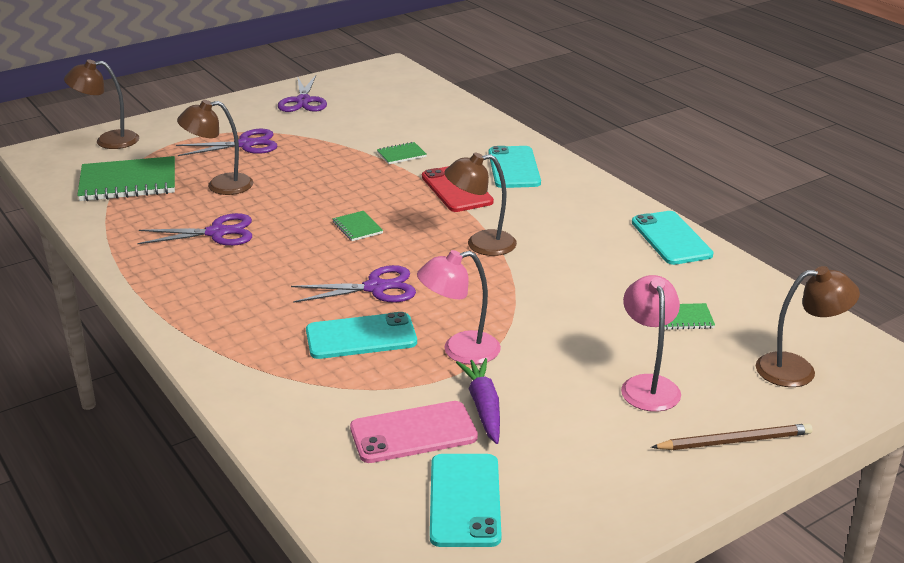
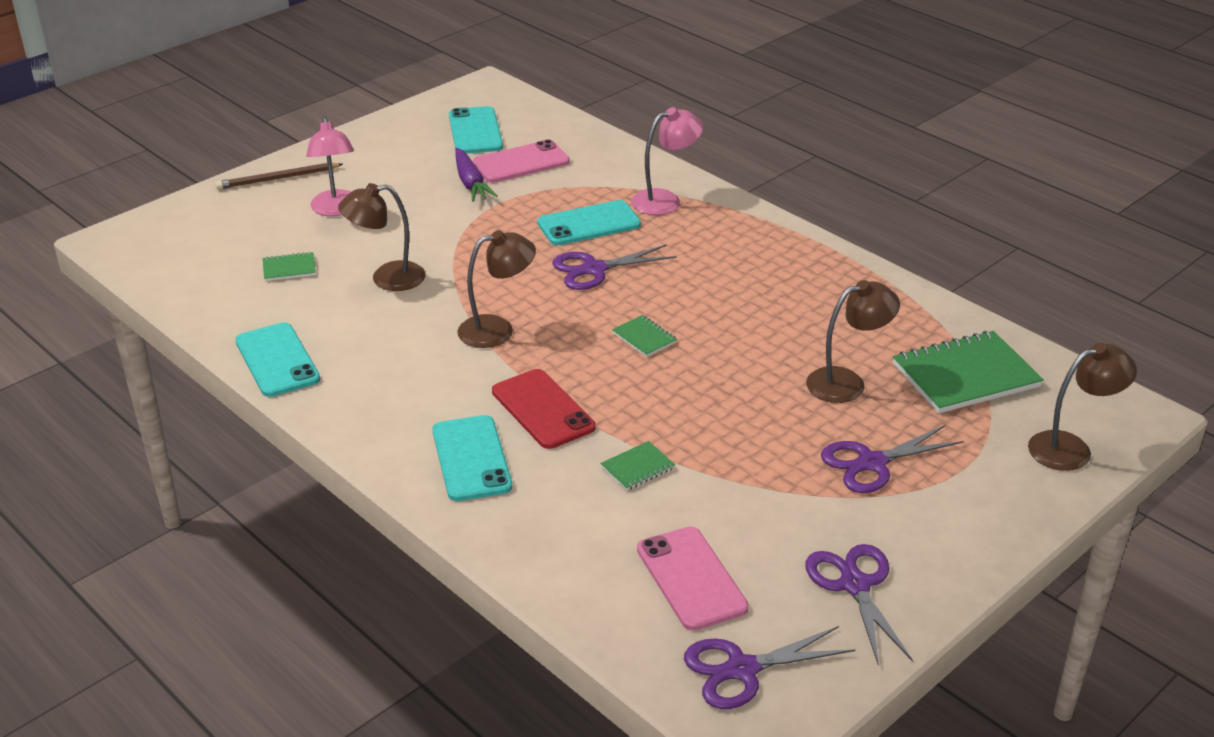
camera: 170 degrees right, 5 degrees up
(217, 233) = (797, 315): purple scissors -> purple scissors (742, 670)
(393, 110) = (691, 578): none -> pink phone
(459, 351) = (498, 221): pink lamp -> pink lamp (665, 200)
(798, 370) = (201, 233): brown lamp -> brown lamp (387, 278)

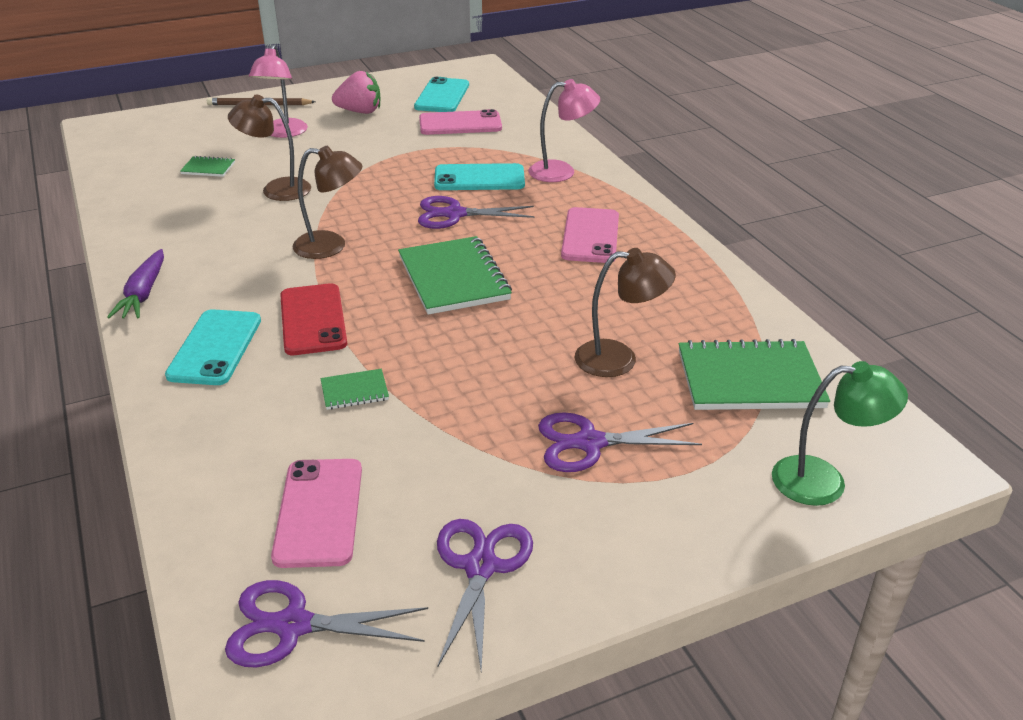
camera: 20 degrees right, 0 degrees up
(277, 360) = (134, 234): turquoise phone -> none
(400, 167) = (360, 112): none -> pink strawberry
(471, 183) = (406, 132): purple carrot -> purple carrot (143, 293)
(644, 338) = (453, 278): green notebook -> green notebook, size x2.13
(741, 266) = (590, 236): none -> pink phone
(1071, 448) = (824, 481): brown lamp -> green lamp

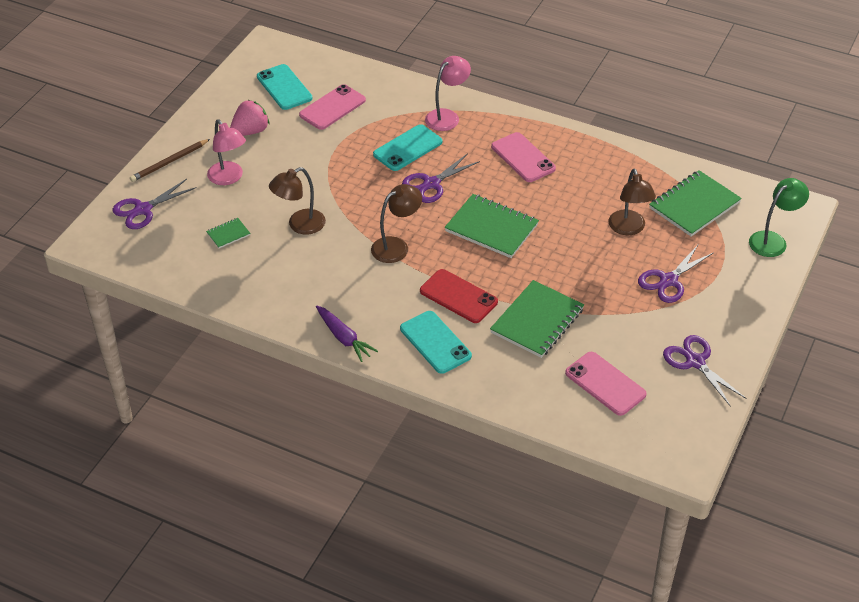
camera: 40 degrees left, 10 degrees up
(293, 626) = (660, 430): purple scissors -> purple scissors (143, 209)
(354, 391) = (537, 321): green notebook -> green notebook, size x2.13
(619, 359) = (629, 228): brown lamp -> brown lamp turned 120 degrees clockwise

